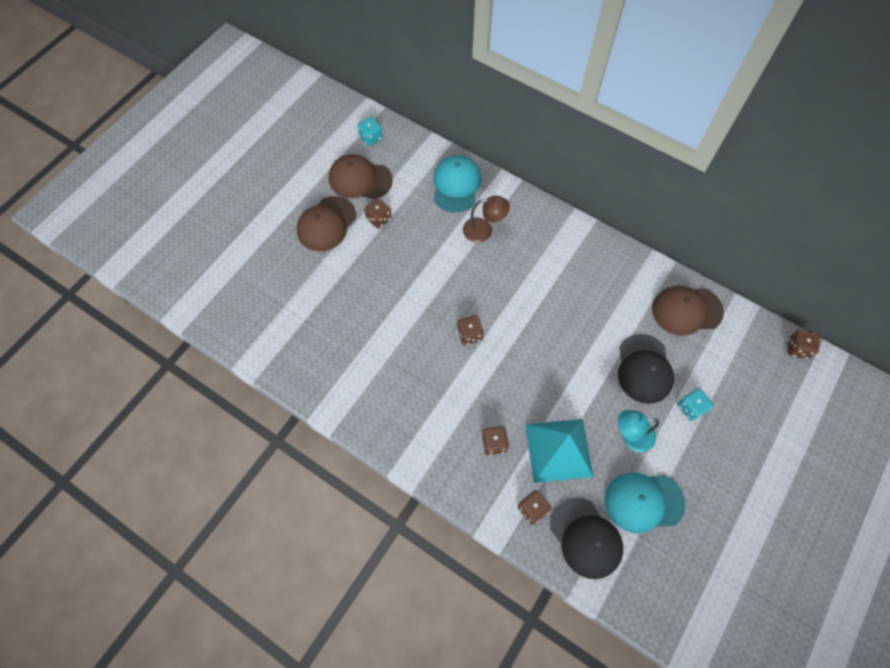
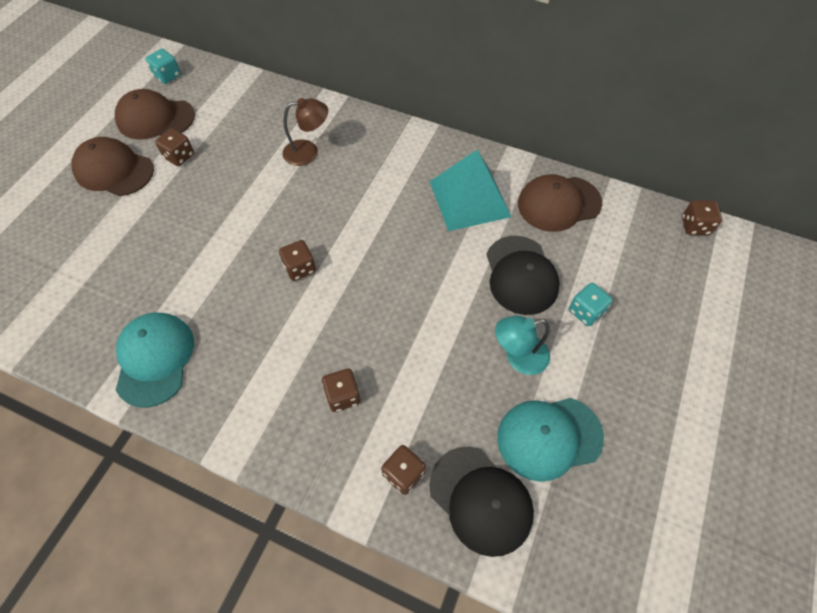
camera: 10 degrees left, 5 degrees down
(326, 224) = (114, 170): brown cap -> brown cap turned 90 degrees clockwise
(456, 185) = (271, 110): turquoise cap -> turquoise cap (155, 359)
(558, 450) = (429, 389): turquoise pyramid -> turquoise pyramid (469, 198)

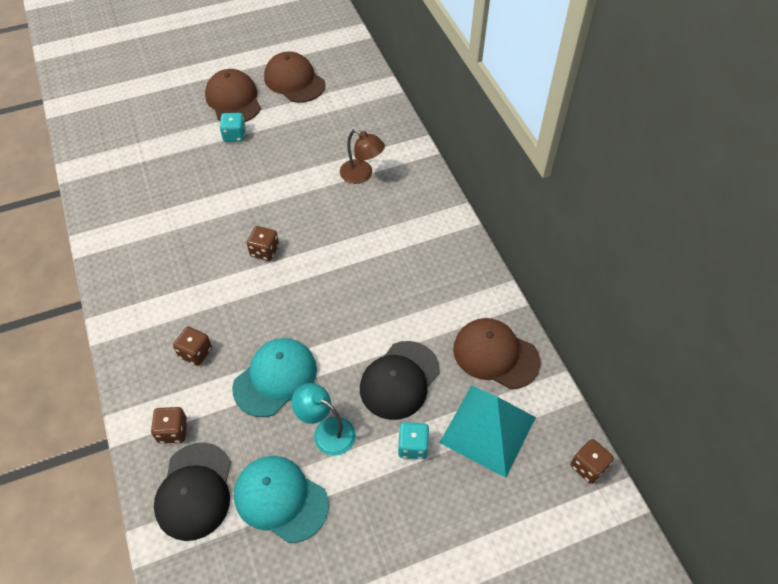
camera: 45 degrees right, 5 degrees down
(155, 359) = (128, 238): turquoise cap -> turquoise cap (275, 378)
(167, 76) = (335, 54): turquoise dice -> turquoise dice (234, 135)
(179, 156) = (279, 118): brown dice -> none
(469, 198) = (432, 296): turquoise pyramid -> turquoise pyramid (488, 429)

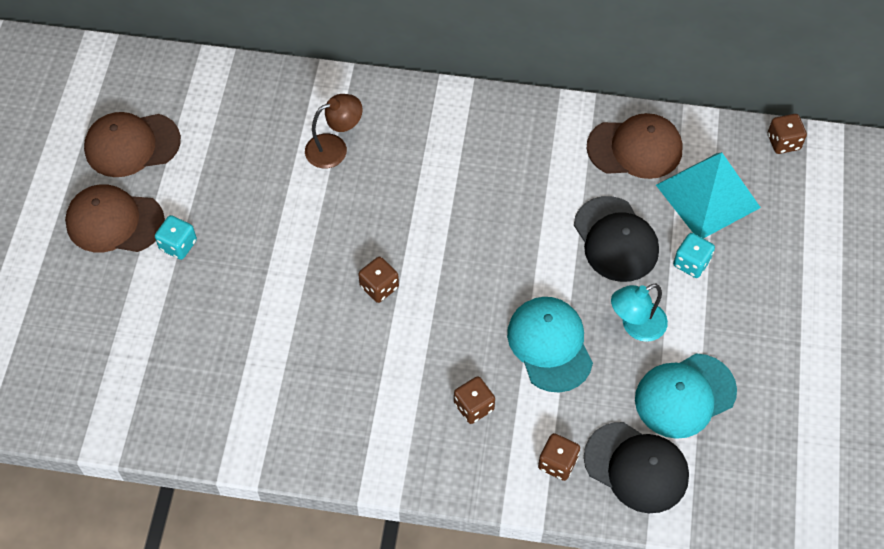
camera: 60 degrees left, 5 degrees up
(495, 355) = (635, 148): brown cap -> brown cap turned 150 degrees counterclockwise

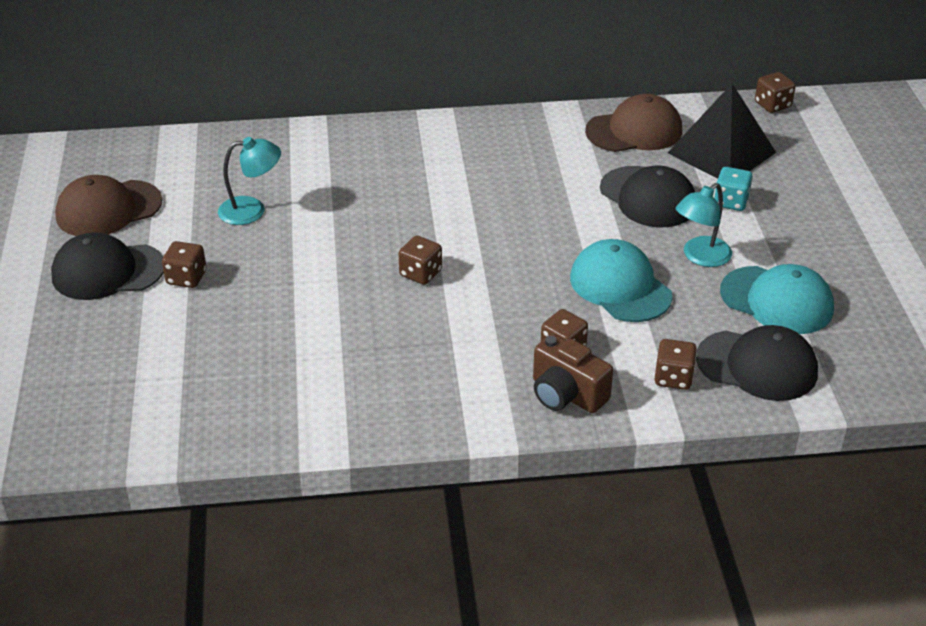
camera: 15 degrees left, 20 degrees down
(114, 222) = (107, 271): brown cap -> black cap
(178, 245) = (186, 278): turquoise dice -> brown dice
(254, 174) = (252, 210): none -> turquoise lamp
(335, 148) = (330, 177): brown lamp -> none
(459, 458) = (566, 394): none -> brown camera
(685, 396) = (777, 300): turquoise cap -> turquoise cap turned 105 degrees counterclockwise
(707, 196) = (721, 152): turquoise pyramid -> black pyramid

